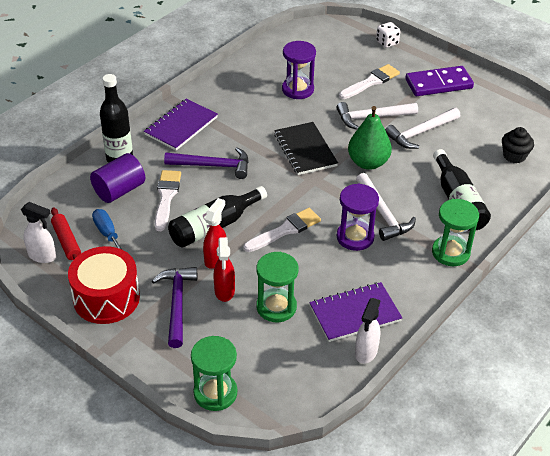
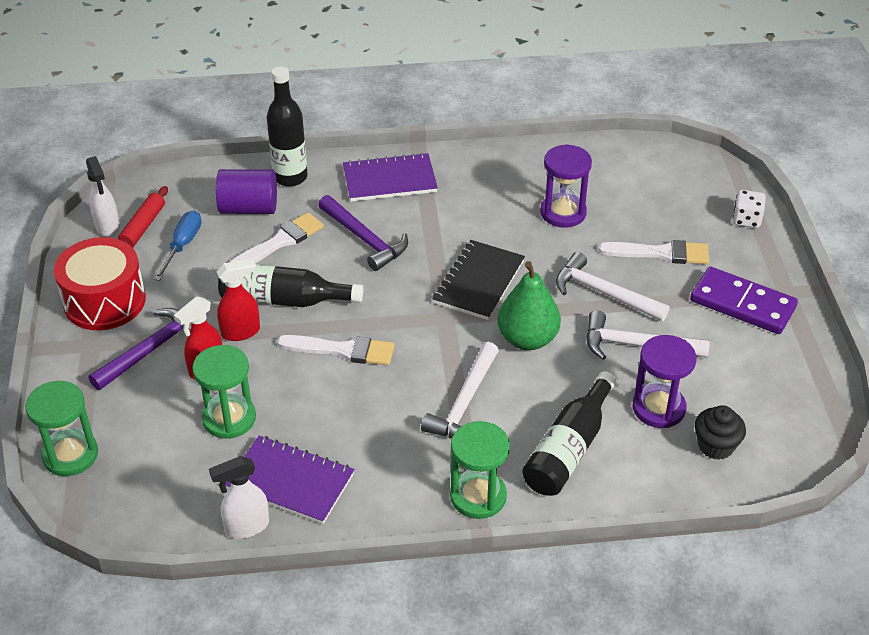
camera: 45 degrees right, 0 degrees up
(355, 237) = (400, 406): purple hourglass -> purple hourglass (658, 408)

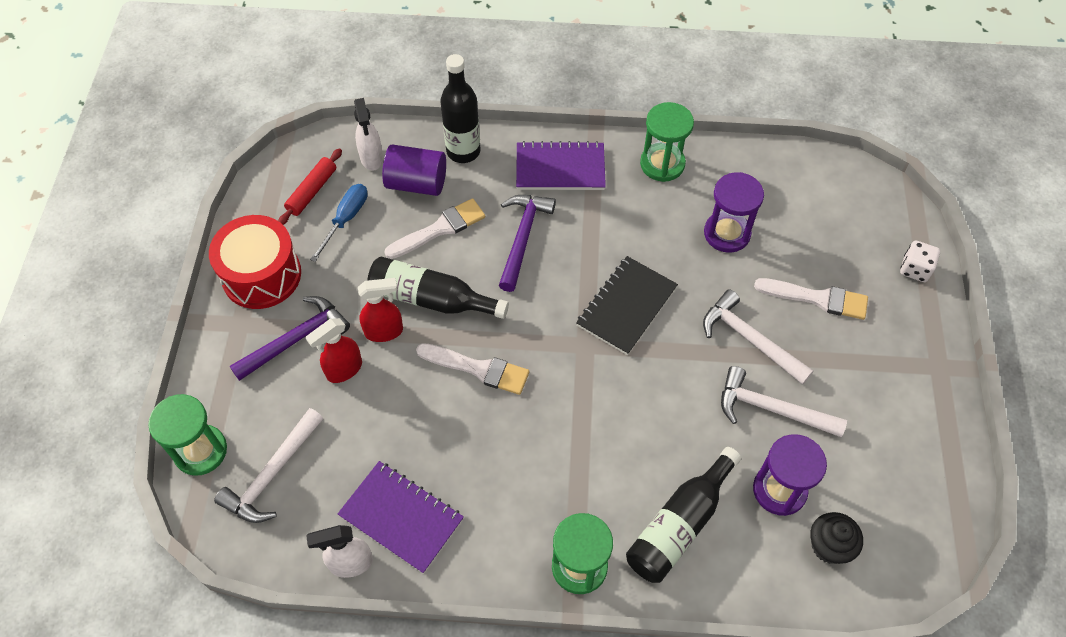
camera: 10 degrees right, 15 degrees up
(107, 227) = (279, 187): white spray bottle -> white spray bottle (371, 158)
(229, 418) = (355, 433): green hourglass -> green hourglass (662, 164)
(364, 239) = (523, 238): purple hammer -> purple hammer turned 135 degrees counterclockwise
(464, 403) = (586, 452): white hammer -> white hammer (272, 474)
(527, 339) = (662, 384): green pear -> none
(742, 304) = (890, 374): purple domino -> none

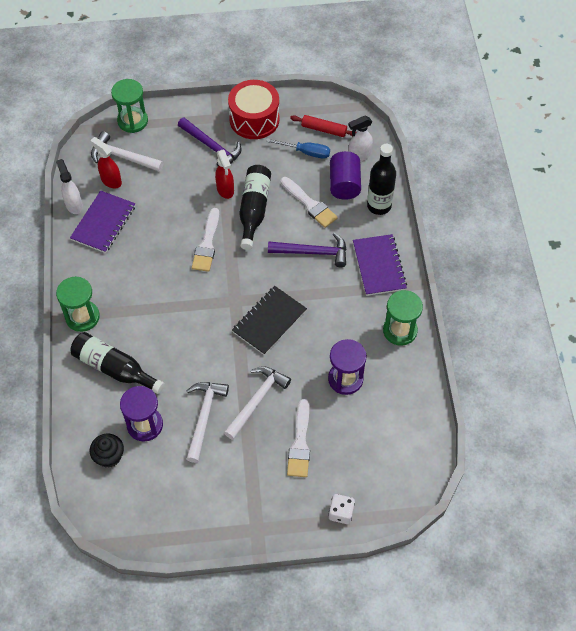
camera: 80 degrees right, 0 degrees up
(343, 370) = (195, 175): red spray bottle -> red spray bottle (111, 181)
(626, 307) = (269, 321): black notebook -> black notebook turned 75 degrees counterclockwise

